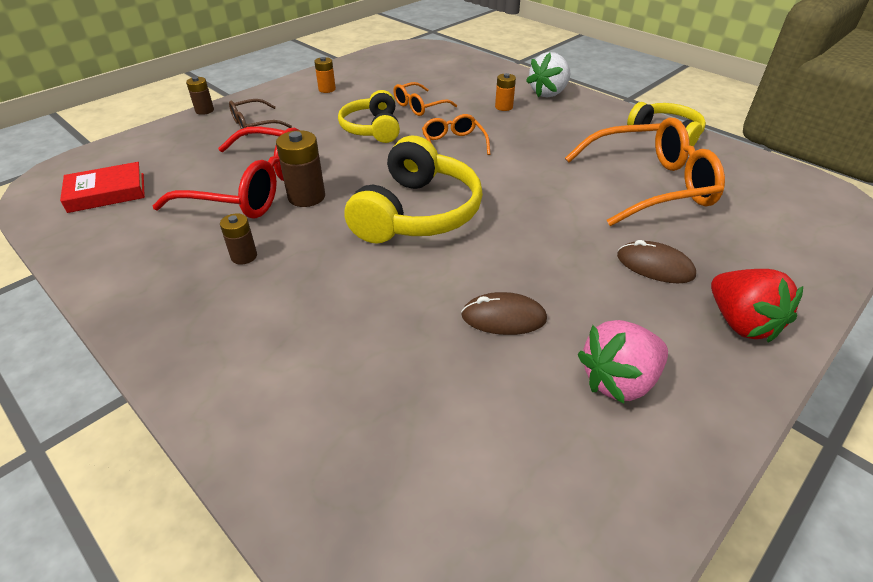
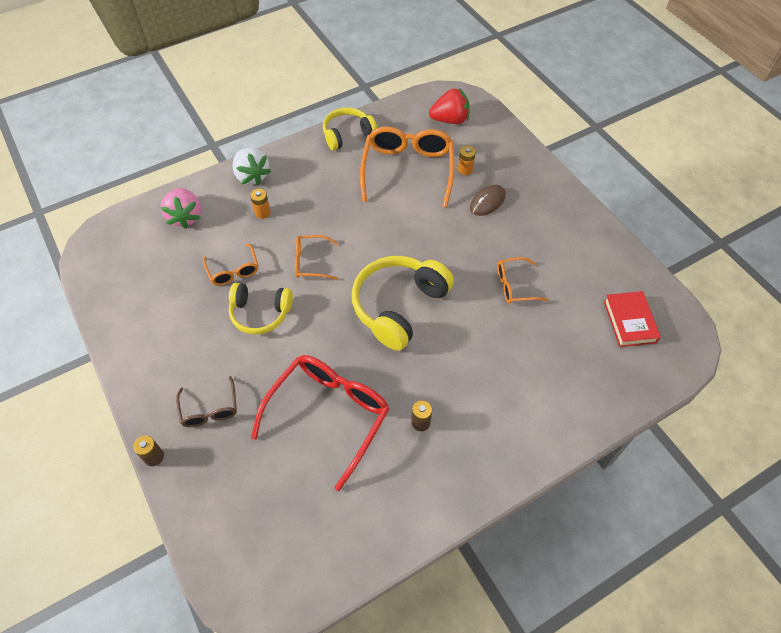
camera: 75 degrees left, 15 degrees up
(107, 192) = (293, 537): red book -> red book (629, 321)
(306, 197) = (354, 375): brown battery -> none
(327, 89) = (159, 339): orange battery -> orange battery (465, 170)
(416, 213) = (399, 306): yellow headphones -> yellow headphones turned 90 degrees counterclockwise
(503, 317) = (514, 286): brown mouse -> orange glasses
(619, 381) = (568, 251): pink strawberry -> pink strawberry (185, 217)
(741, 323) = (539, 187): red strawberry -> red strawberry (450, 120)

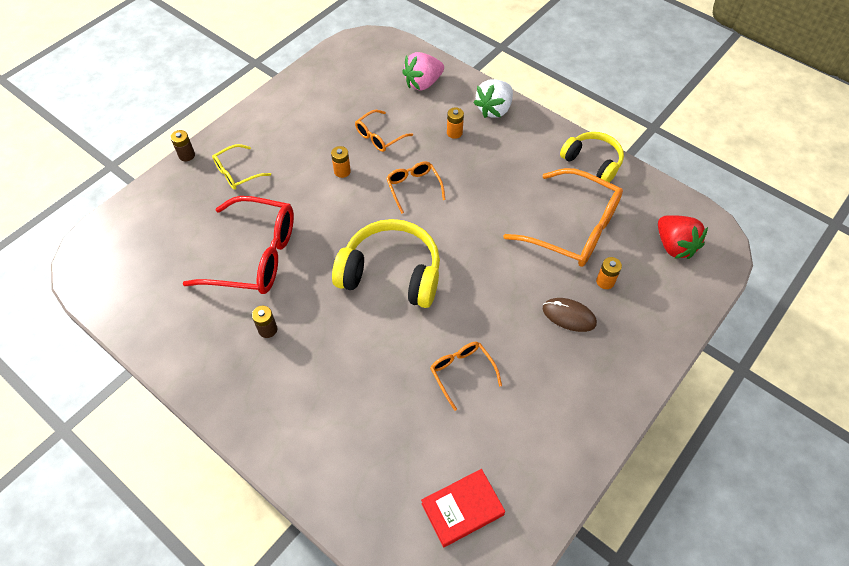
camera: 70 degrees right, 0 degrees up
(210, 409) = (237, 173): brown glasses -> yellow glasses
(260, 313) = (342, 171): yellow headphones -> orange battery
(408, 170) = (573, 228): orange glasses -> orange glasses turned 45 degrees clockwise

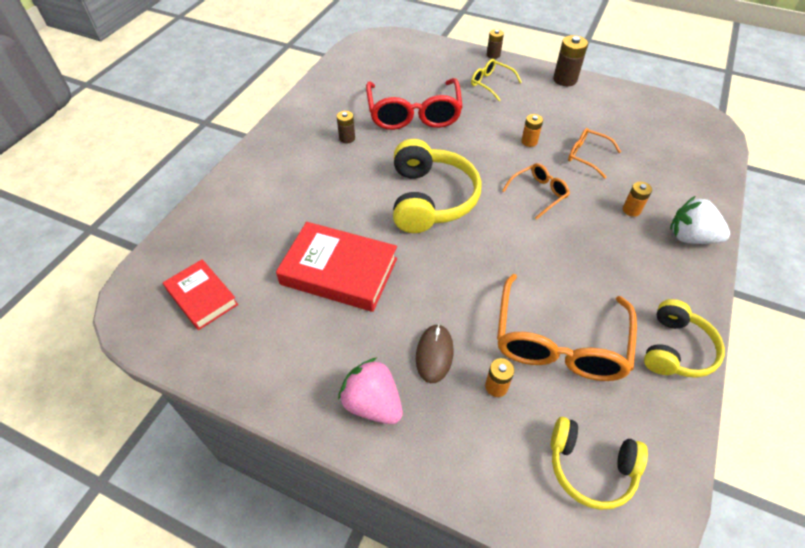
camera: 75 degrees right, 5 degrees down
(262, 112) = (565, 79): none -> brown battery
(423, 83) = (682, 172): pink strawberry -> pink strawberry (372, 403)
(462, 372) = (339, 271): orange glasses -> red book
(674, 246) = (590, 467): red strawberry -> yellow headphones

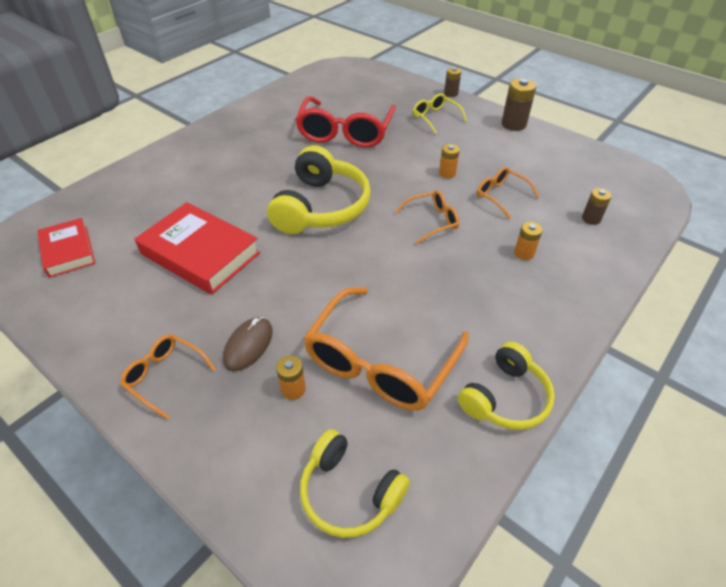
camera: 15 degrees right, 5 degrees down
(347, 138) = (271, 143): brown battery -> brown battery (591, 219)
(372, 403) = (165, 376): pink strawberry -> orange glasses
(690, 237) = (578, 291): white strawberry -> none

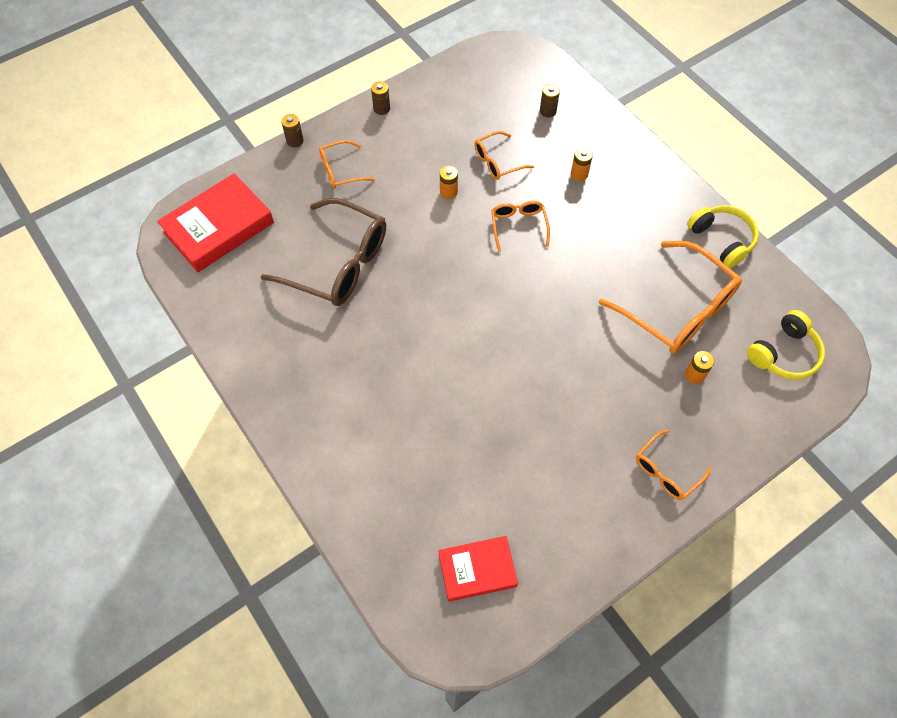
camera: 75 degrees left, 15 degrees up
(200, 253) = (514, 434): red book -> red book (218, 227)
(248, 345) = (644, 402): brown mouse -> none
(321, 207) = (470, 314): yellow headphones -> none
(345, 132) = (338, 263): red glasses -> brown glasses
(435, 117) = (340, 171): yellow glasses -> orange glasses
(513, 124) = (381, 108): brown battery -> brown battery, size x0.61

